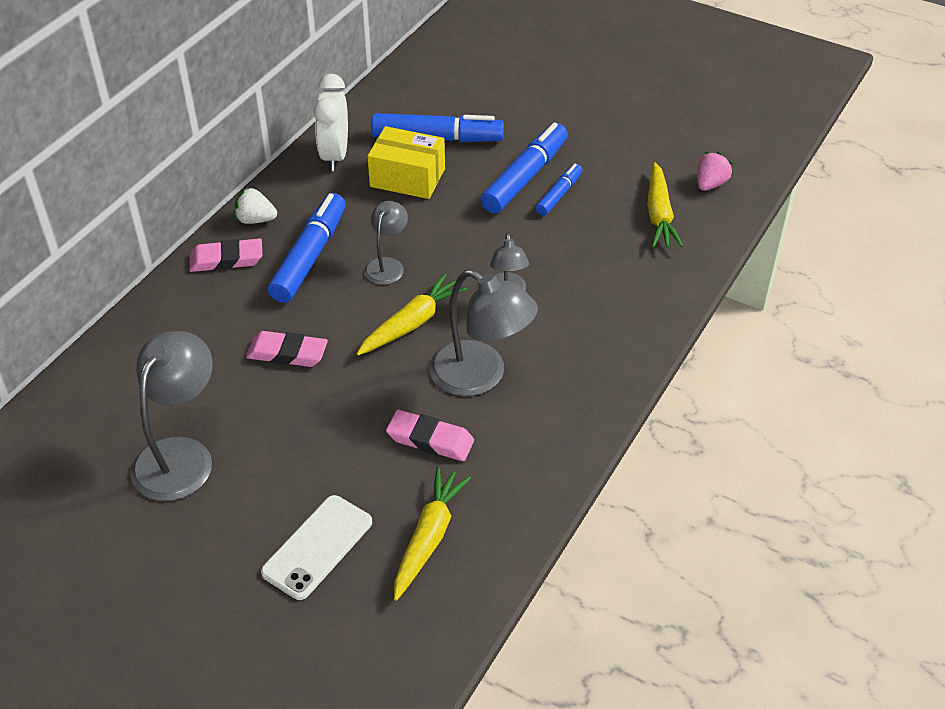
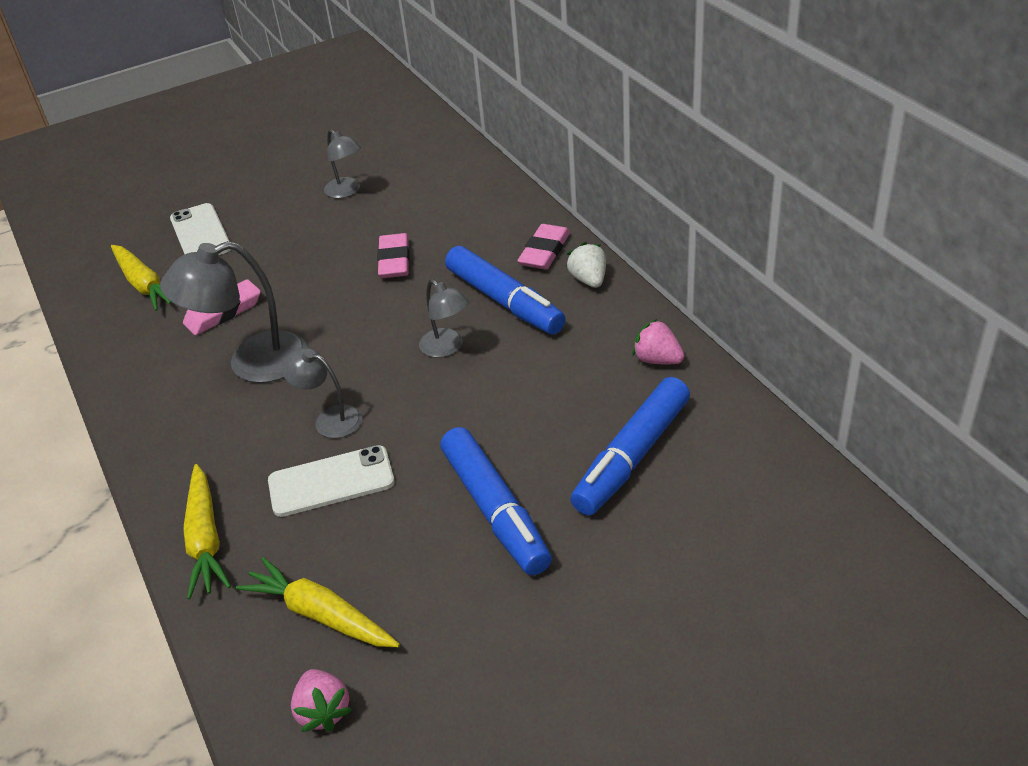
camera: 125 degrees right, 5 degrees down
(180, 455) = (346, 191): grey lamp -> grey lamp, size x0.57
(255, 220) = (589, 280): white strawberry -> white strawberry turned 60 degrees counterclockwise
(287, 353) = (394, 260): pink eraser -> pink eraser turned 45 degrees counterclockwise
(335, 156) = (657, 360): white clock -> pink strawberry
(407, 178) = (574, 405): yellow box -> none
(412, 323) = (356, 341): yellow carrot -> yellow carrot (206, 540)
(559, 195) = (438, 529): blue marker -> none
(562, 262) = (331, 482): none -> white phone

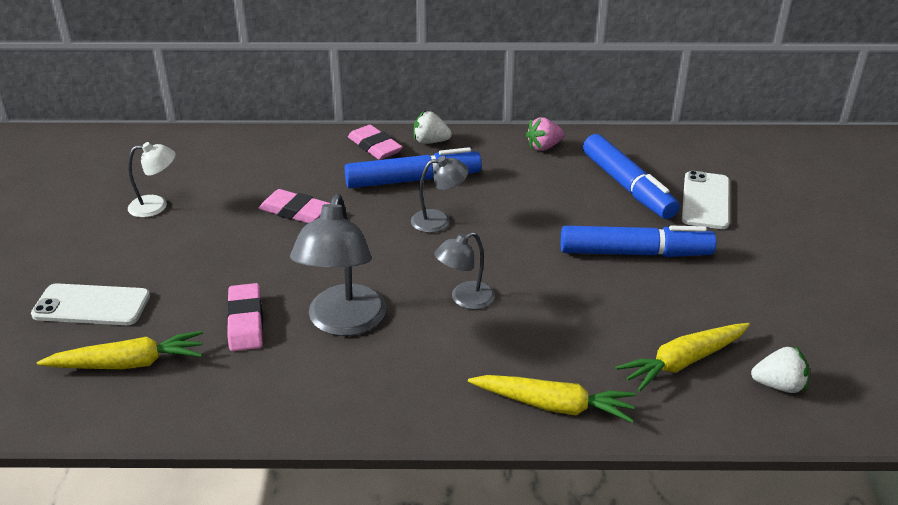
camera: 65 degrees left, 5 degrees down
(323, 711) = (778, 385): pink strawberry -> white strawberry
(331, 482) = (541, 318): white phone -> white phone (705, 200)
(346, 191) = (156, 206): grey lamp -> white lamp

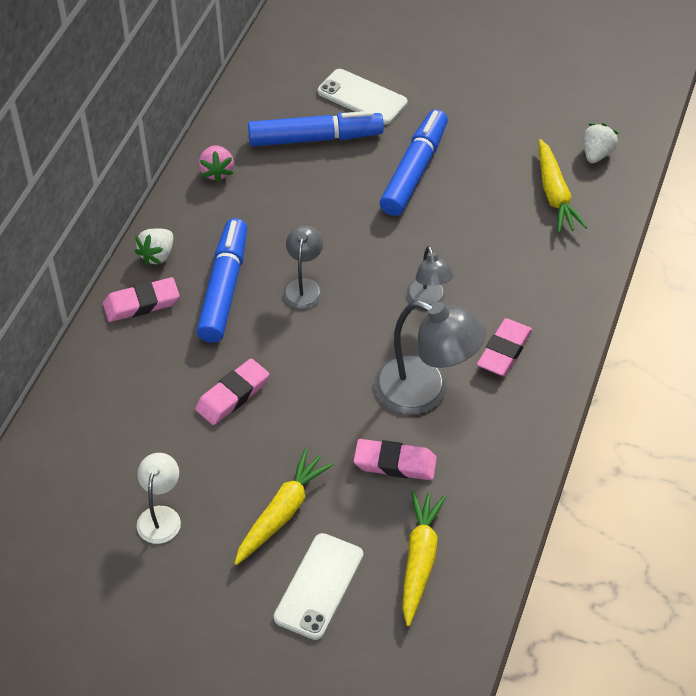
camera: 70 degrees left, 15 degrees up
(424, 368) = (504, 350): none -> pink eraser
(554, 405) = (573, 284): yellow carrot -> yellow carrot (282, 512)

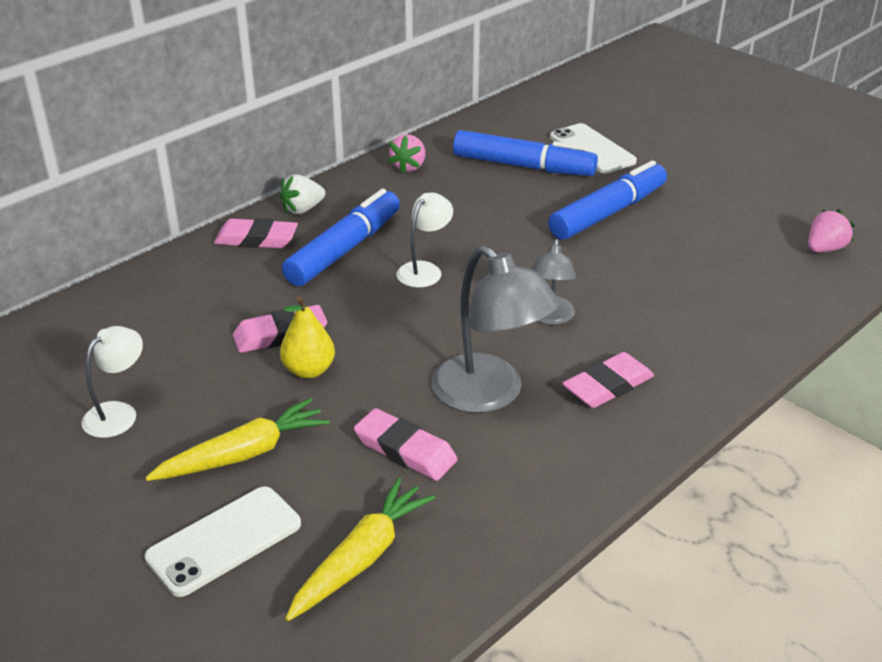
camera: 25 degrees right, 15 degrees down
(278, 420) = (309, 370): none -> yellow pear
(304, 287) = (424, 270): grey lamp -> white lamp
(555, 194) = (754, 269): yellow carrot -> none
(596, 154) = (824, 249): white strawberry -> pink strawberry

